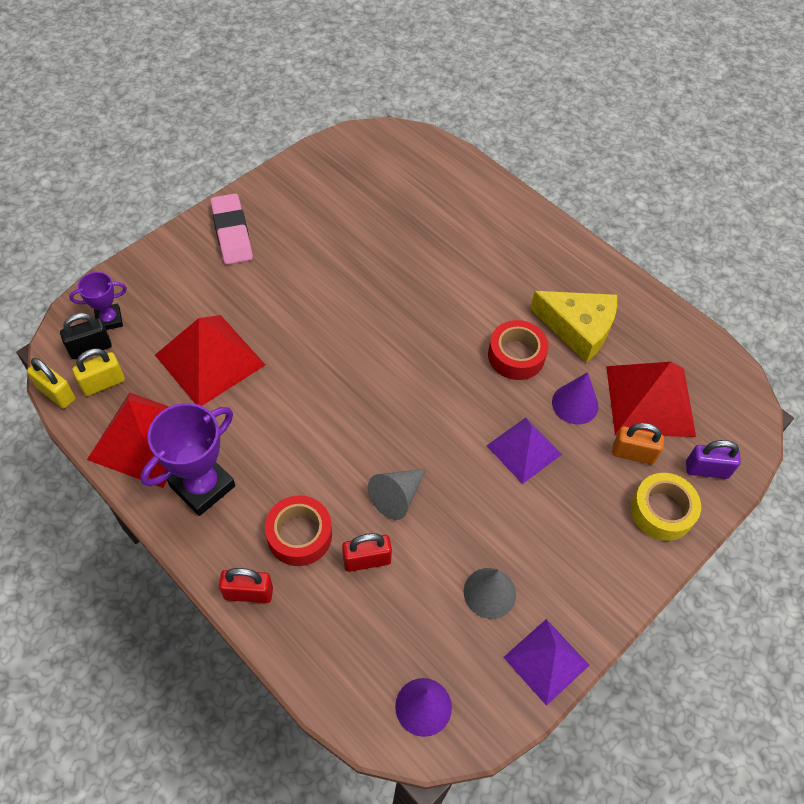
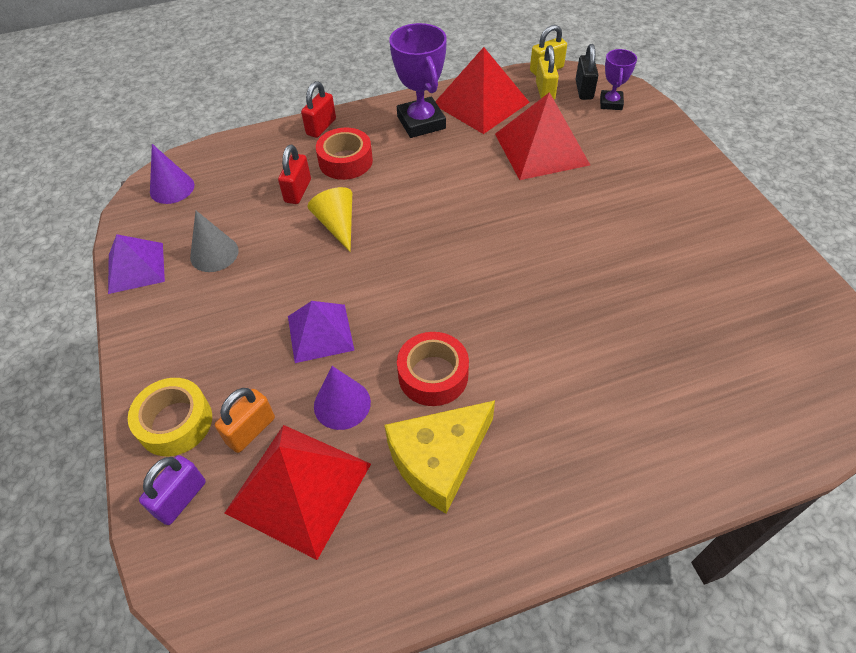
camera: 120 degrees right, 5 degrees down
(232, 233) = (697, 194): pink eraser -> none
(397, 497) = (337, 225): grey cone -> yellow cone

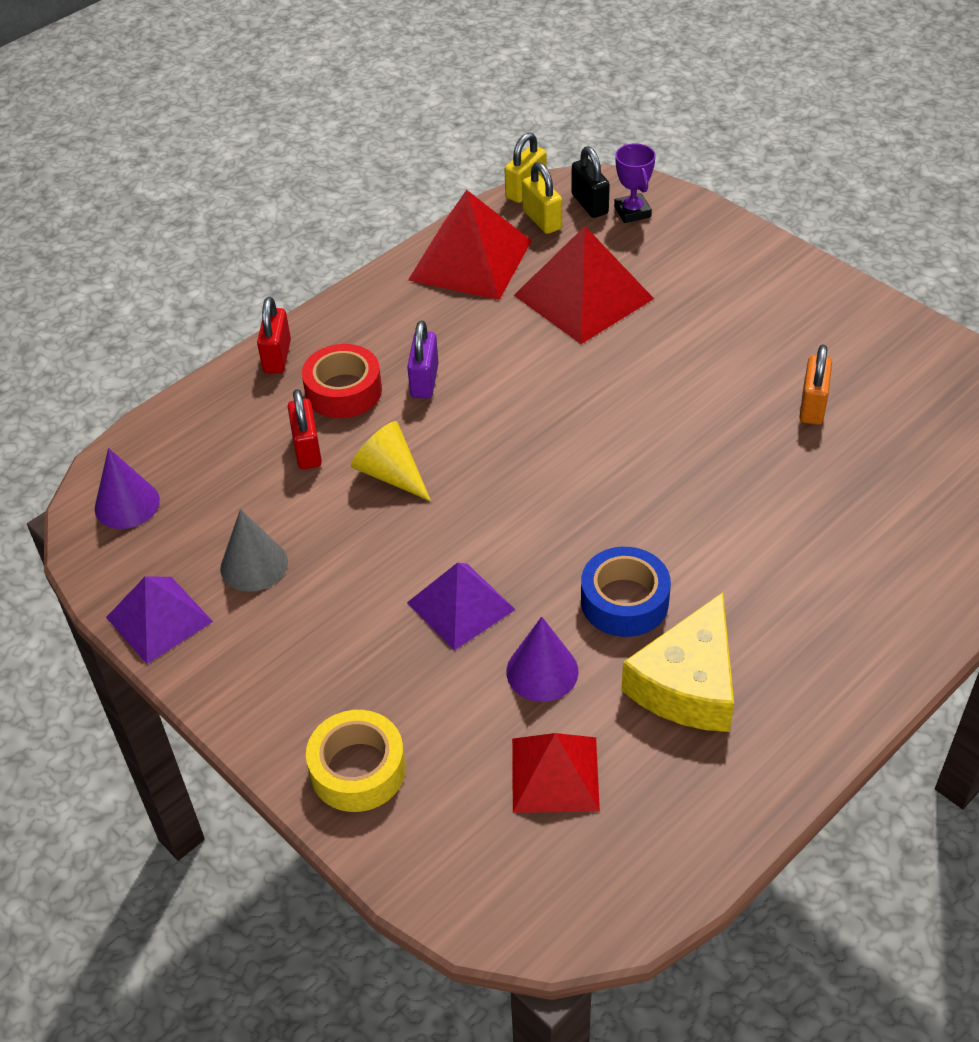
camera: 25 degrees left, 5 degrees down
(181, 498) = (427, 841): purple padlock -> purple padlock (424, 381)
(251, 430) = (456, 741): orange padlock -> orange padlock (812, 406)
(299, 488) = (555, 774): red pyramid -> red pyramid, size x0.65
(421, 122) = (409, 309): purple trophy -> none
(433, 375) = (624, 601): red tape -> blue tape

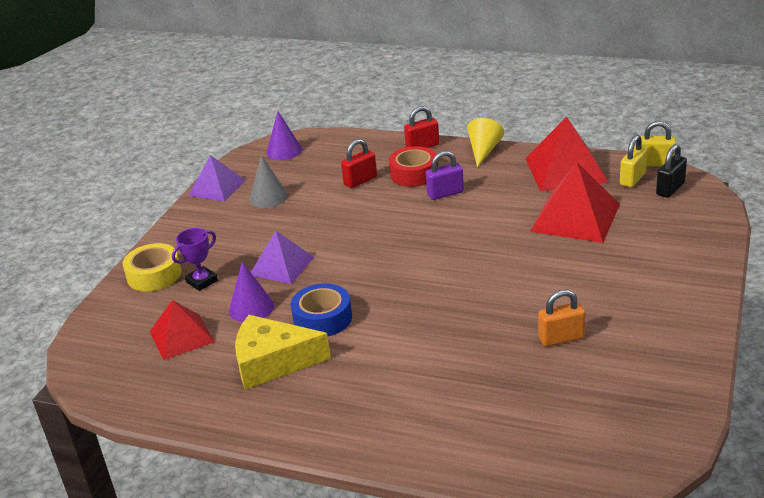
camera: 65 degrees right, 15 degrees down
(390, 474) = (363, 210): yellow cone -> yellow cone (483, 151)
(632, 212) = (682, 206): purple trophy -> purple trophy (202, 281)

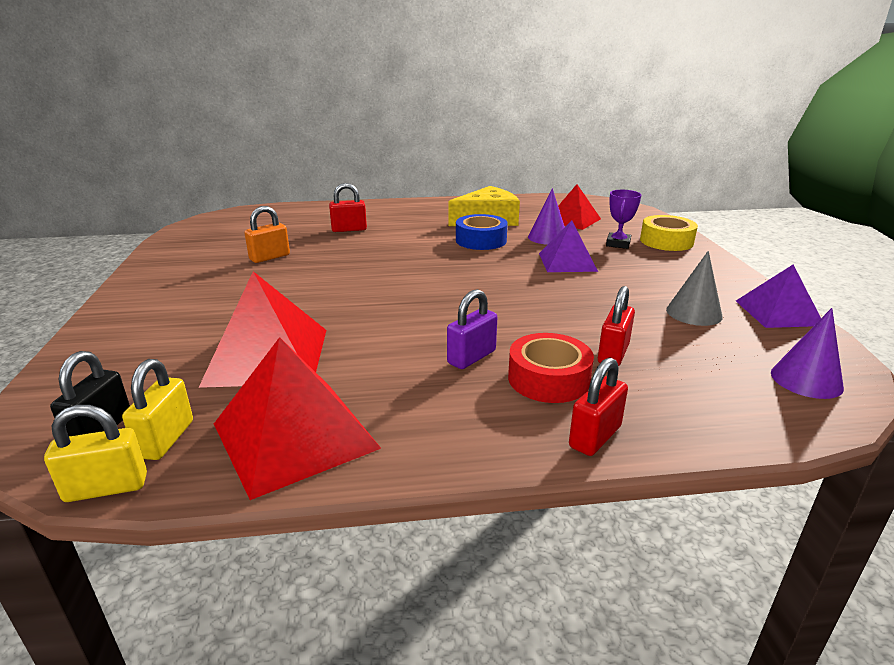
camera: 150 degrees right, 5 degrees down
(452, 380) = (349, 229): none -> red padlock
(483, 151) = (471, 450): yellow cone -> none

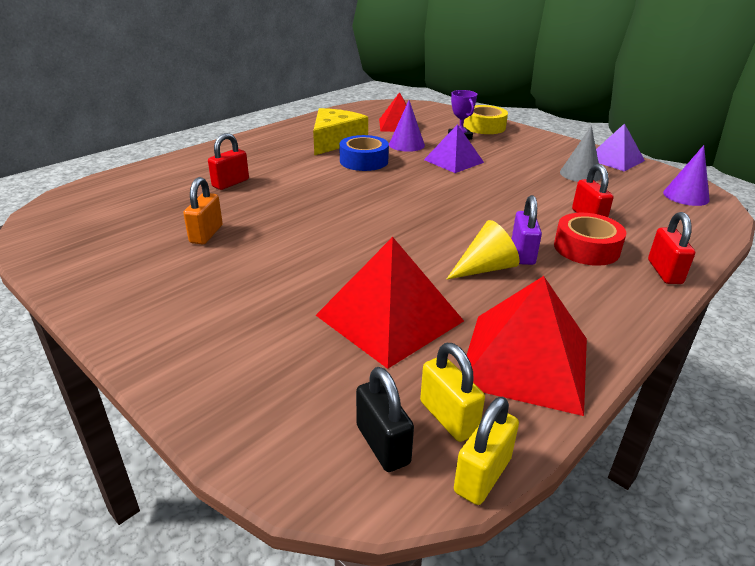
camera: 40 degrees left, 5 degrees up
(412, 354) = (485, 268): none -> yellow cone

